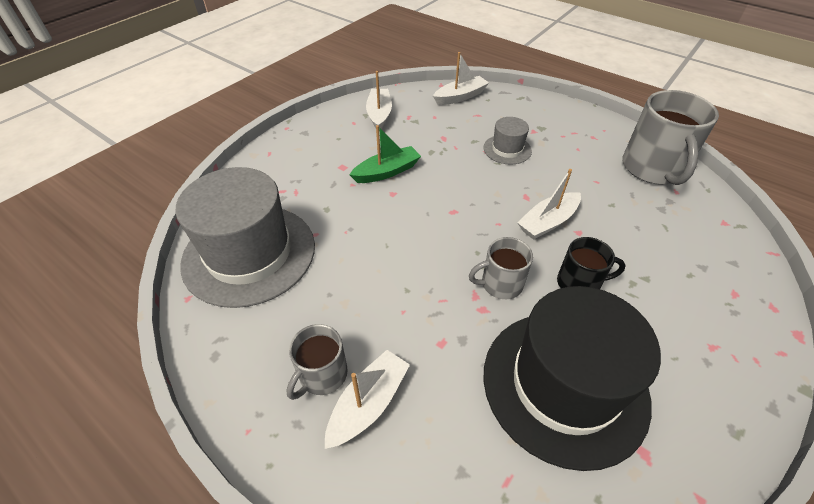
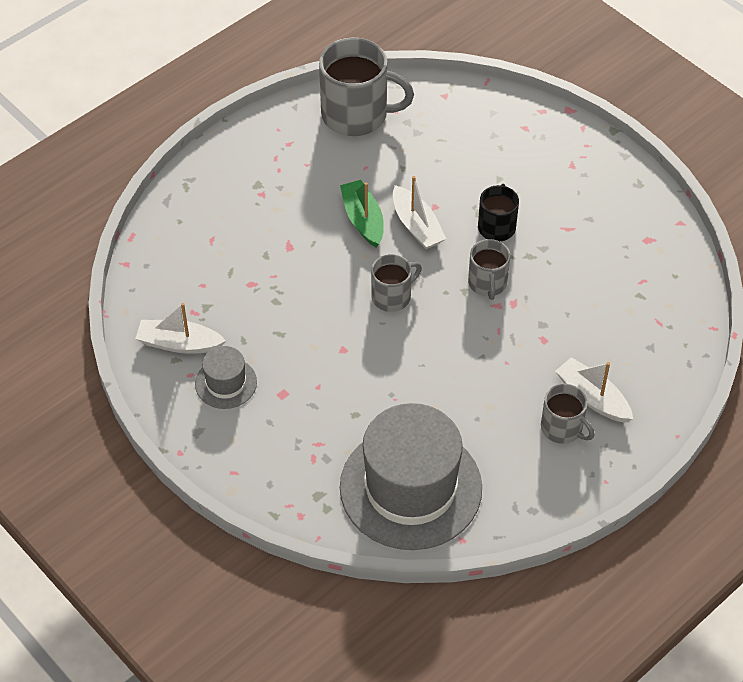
camera: 80 degrees left, 5 degrees up
(387, 172) = (303, 350): green boat -> green boat (363, 219)
(459, 216) = (392, 296): none -> grey mug
(460, 97) = (163, 248): white boat -> none
(507, 149) = (291, 228): grey hat -> grey hat (226, 383)
(564, 384) = (592, 268): black hat -> none

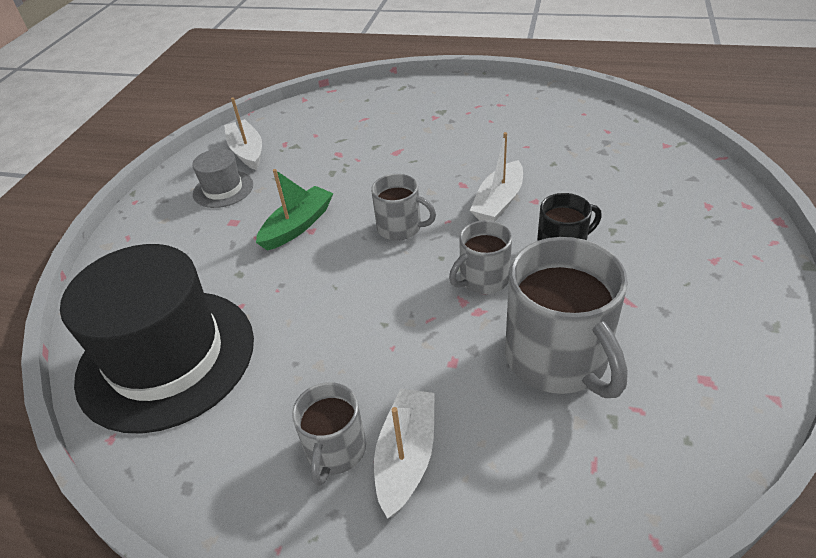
camera: 60 degrees right, 10 degrees down
(357, 115) = (574, 117): grey mug -> grey mug (558, 358)
(363, 219) = (468, 171): green boat -> green boat (298, 226)
(410, 487) = (166, 357): grey hat -> black hat

